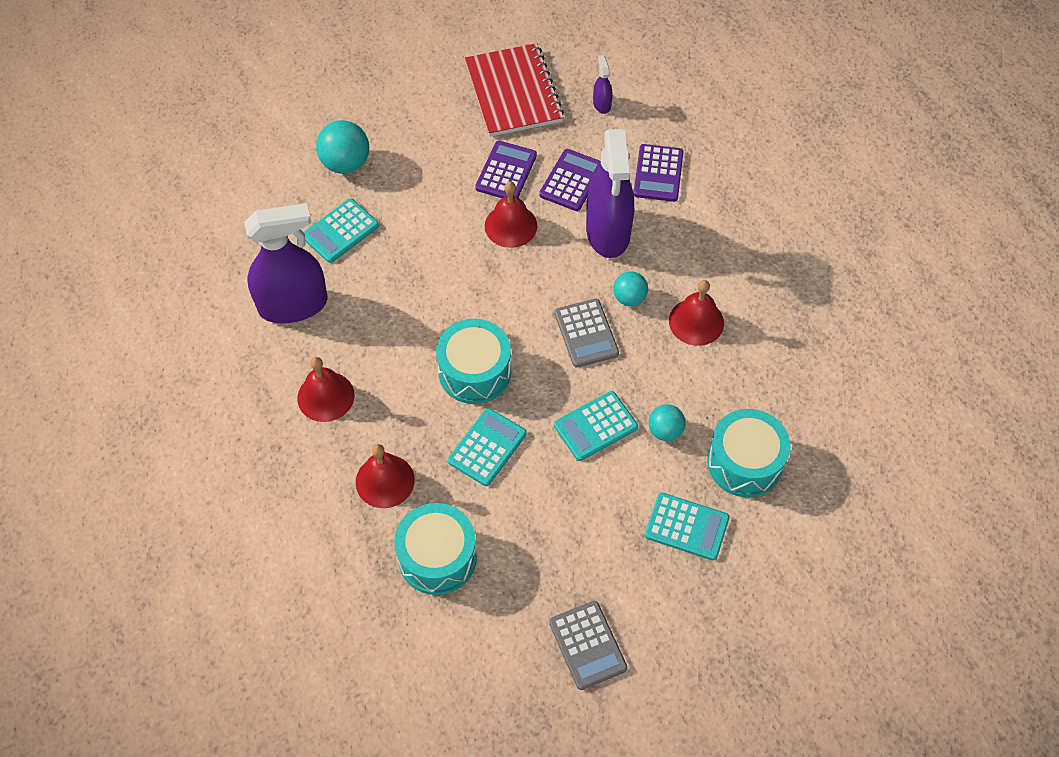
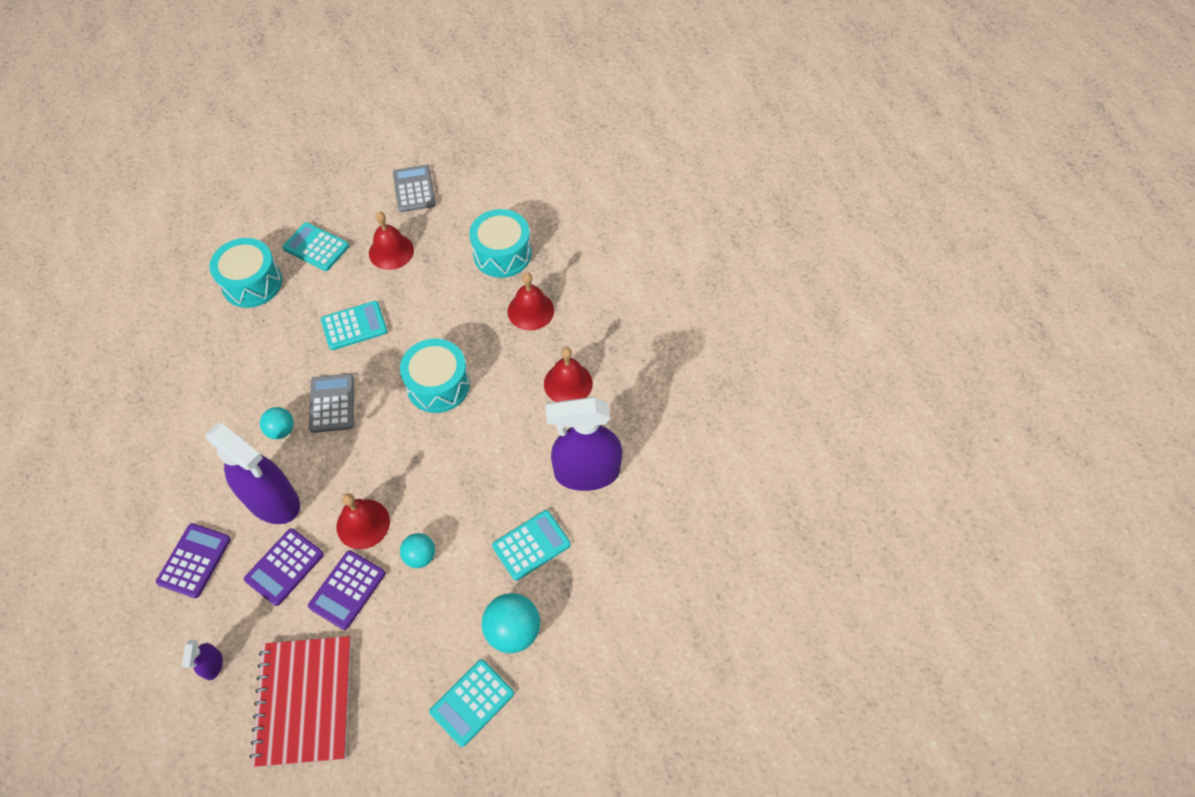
camera: 170 degrees left, 0 degrees up
(487, 447) = (445, 323): turquoise calculator -> turquoise calculator (472, 702)
(608, 232) = (272, 500): purple spray bottle -> purple spray bottle turned 120 degrees clockwise
(665, 431) = (301, 314): turquoise ball -> turquoise ball (420, 556)
(696, 321) = (233, 399): red bell -> red bell (391, 251)

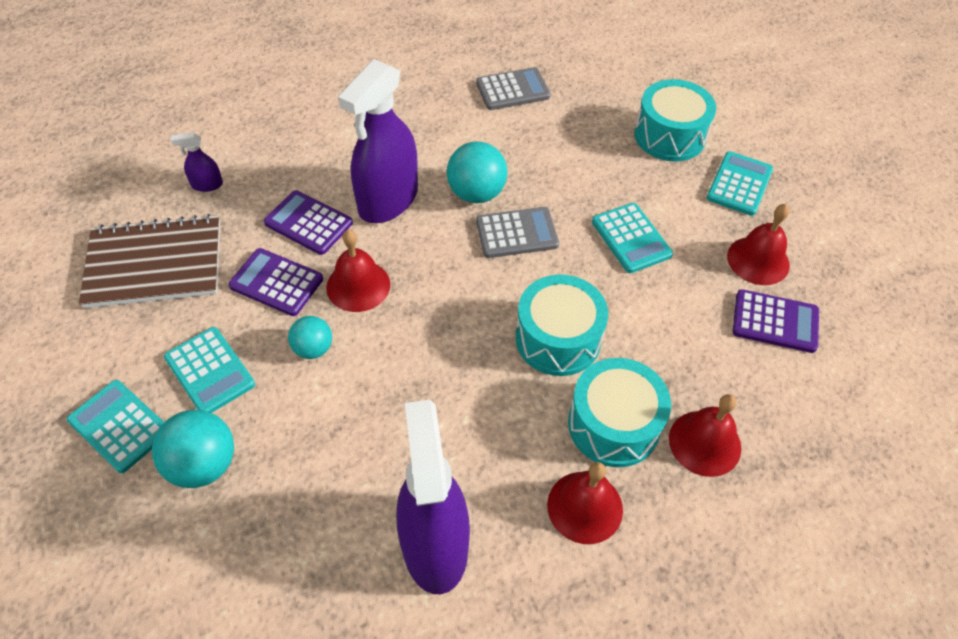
camera: 85 degrees right, 5 degrees down
(194, 560) = (320, 151): purple calculator -> purple calculator (775, 321)
(281, 430) = (476, 193): turquoise ball -> turquoise ball, size x1.60
(304, 701) = (155, 264): red notebook -> brown notebook
(414, 189) = (874, 272): grey calculator -> grey calculator (512, 90)
(502, 254) = (797, 394): turquoise drum -> turquoise drum (613, 424)
(531, 545) = (321, 476): turquoise calculator -> turquoise calculator (210, 371)

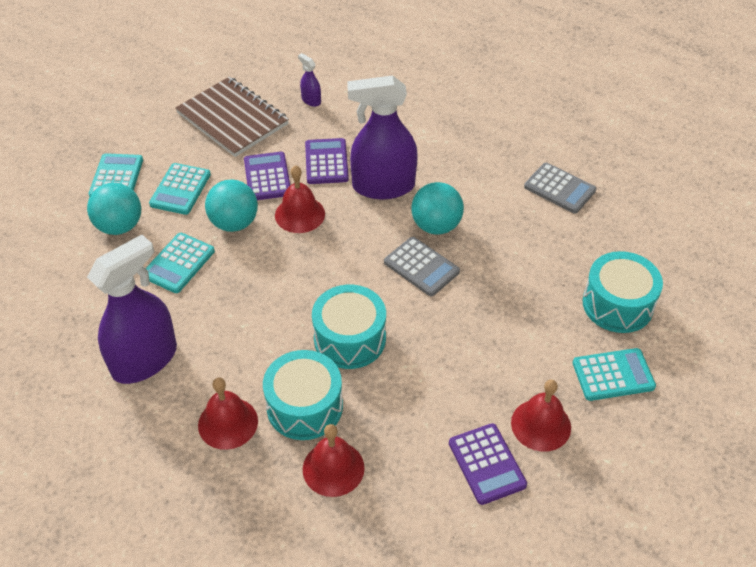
camera: 55 degrees right, 5 degrees down
(313, 348) = (234, 223): turquoise ball -> turquoise ball, size x1.60
(631, 238) = (482, 334): turquoise calculator -> turquoise calculator (179, 263)

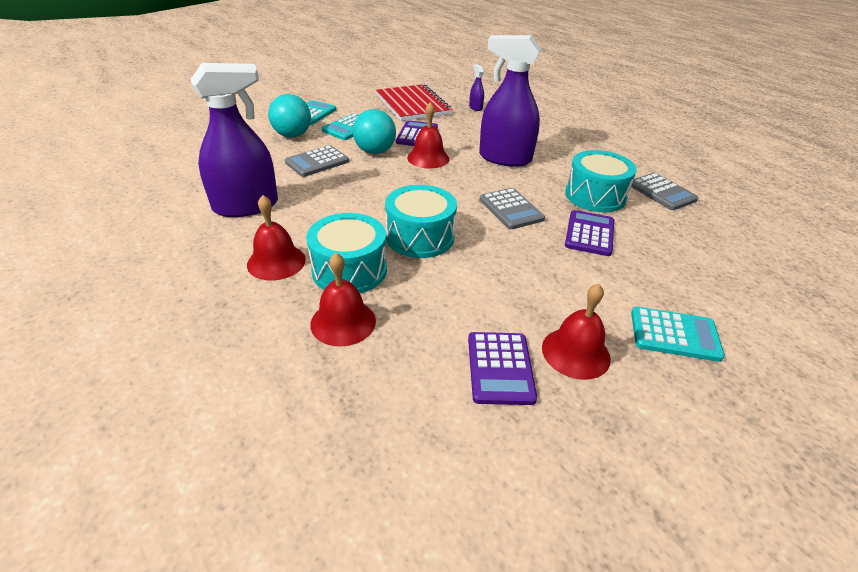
camera: 20 degrees right, 10 degrees down
(179, 263) = (317, 162): turquoise calculator -> grey calculator
(232, 119) = (412, 105): brown notebook -> red notebook
(326, 162) = (467, 137): purple calculator -> purple calculator (589, 234)
(436, 226) = (537, 189): turquoise ball -> none
(617, 304) = (696, 281): turquoise drum -> turquoise drum (595, 196)

